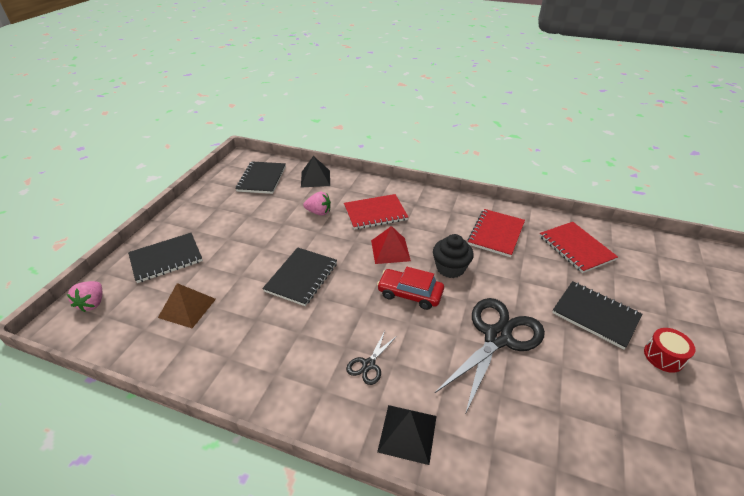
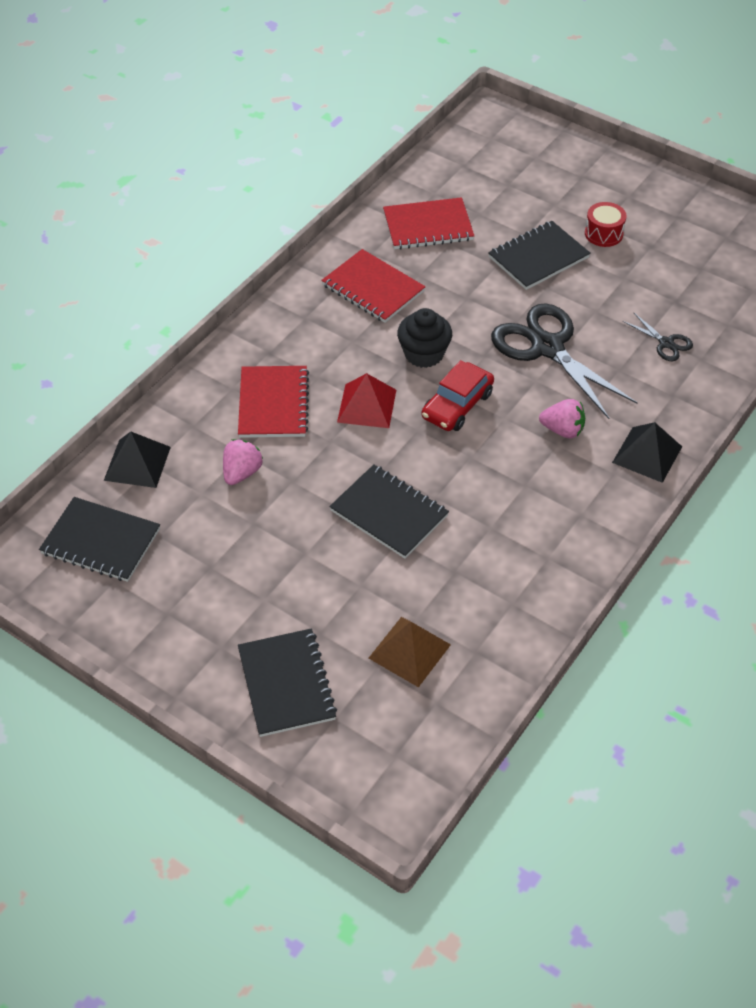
camera: 75 degrees left, 10 degrees up
(92, 303) = (362, 776): pink strawberry -> pink strawberry (562, 430)
(369, 364) = (556, 468): black scissors -> black scissors (666, 343)

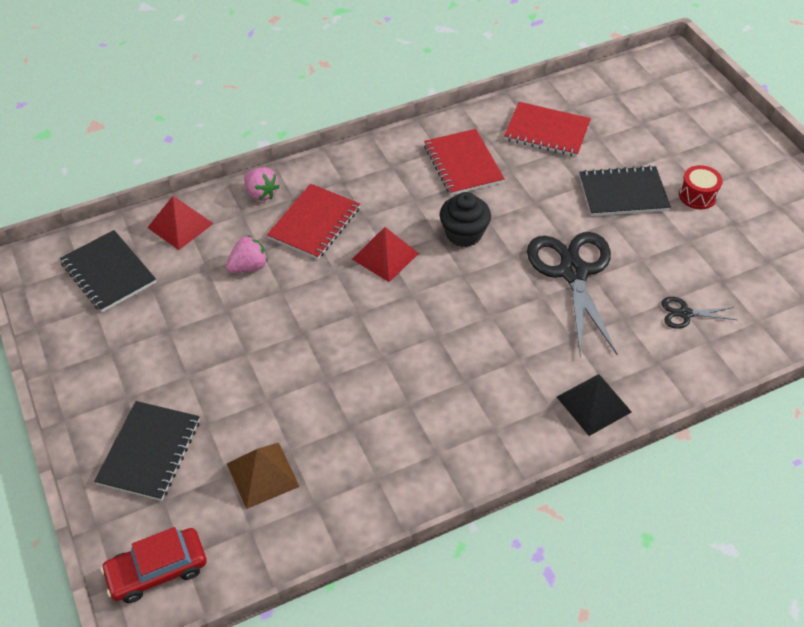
camera: 30 degrees right, 0 degrees up
(137, 463) = (180, 225): black pyramid -> red pyramid
(389, 513) = (335, 352): black notebook -> none
(457, 405) = (459, 288): red car -> red car (157, 570)
(562, 430) = (533, 348): pink strawberry -> pink strawberry (261, 193)
(666, 343) = (685, 313): black scissors -> black scissors turned 105 degrees clockwise

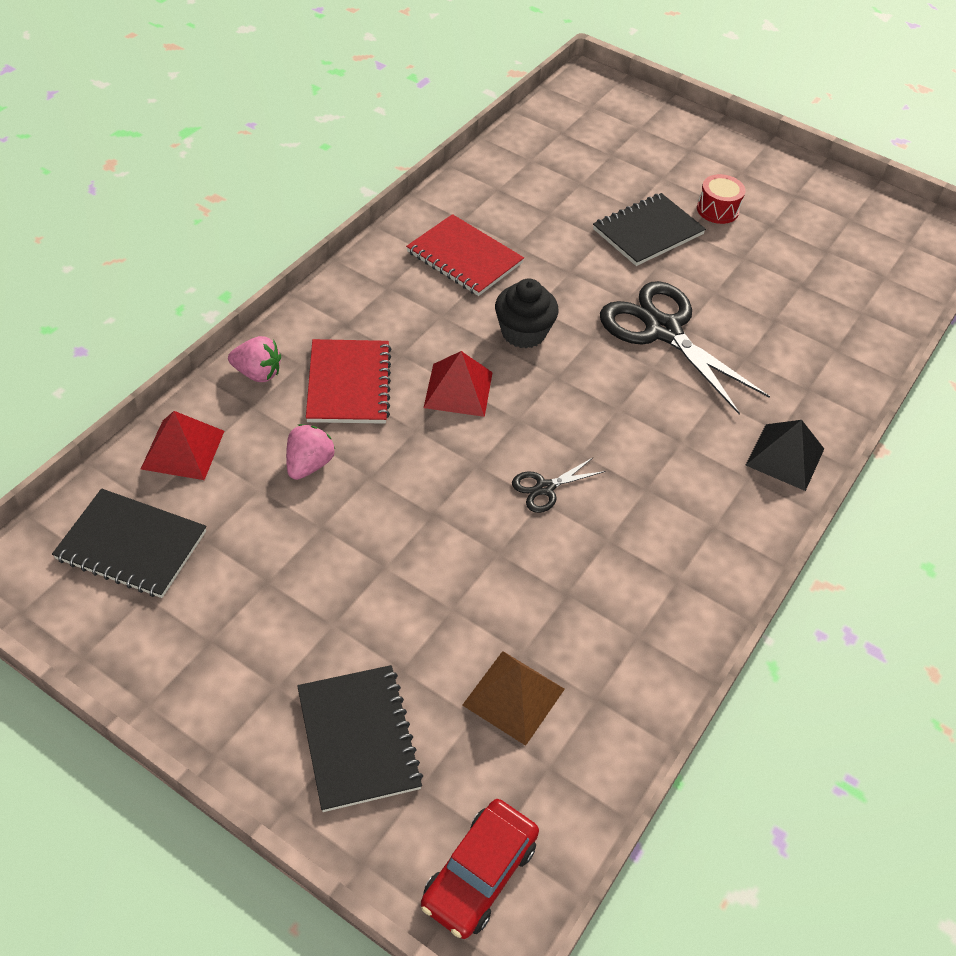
camera: 35 degrees left, 0 degrees up
(547, 131) = (525, 194): red notebook -> none
(685, 313) = (795, 330): black scissors -> black scissors (545, 488)

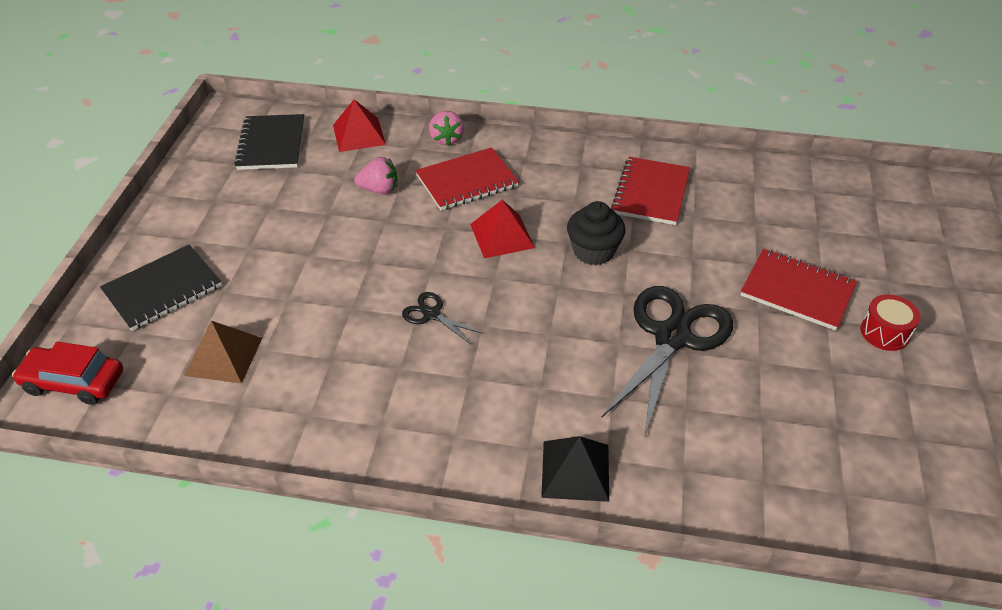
camera: 70 degrees right, 5 degrees down
(648, 232) = (797, 291): black notebook -> red notebook

